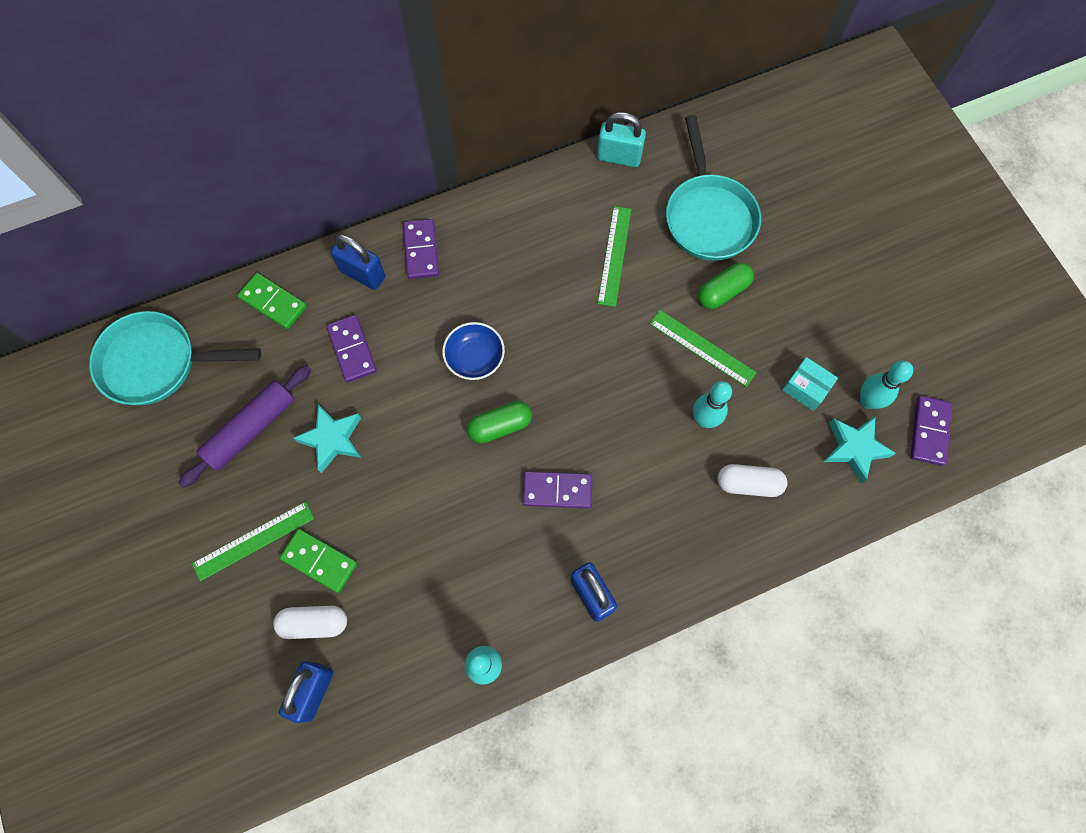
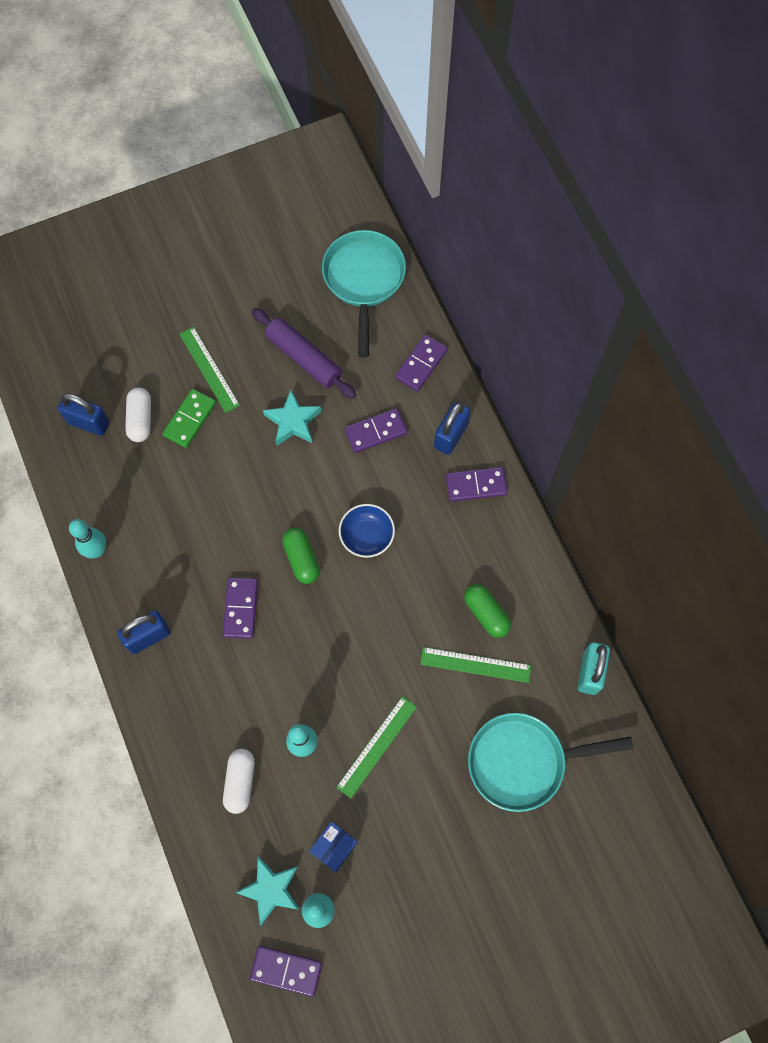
camera: 90 degrees right, 0 degrees up
(273, 302) = (421, 364): green domino -> purple domino
(722, 291) = (437, 771): green capsule -> green capsule (486, 613)
(805, 388) = (334, 847): turquoise box -> blue box

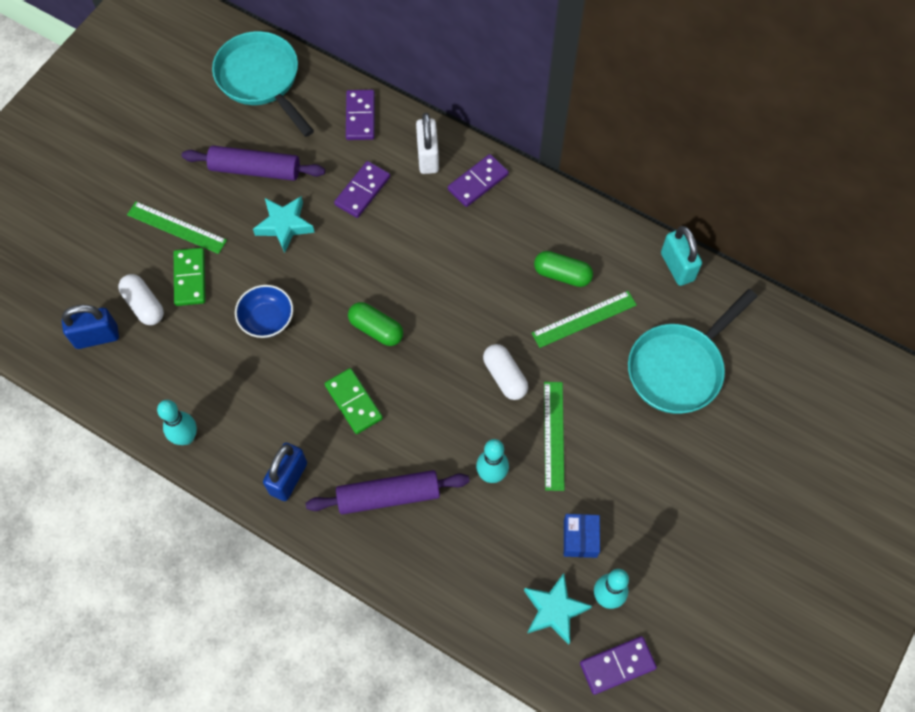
camera: 35 degrees left, 5 degrees down
(212, 705) = (388, 496): none -> purple rolling pin
(240, 782) = (461, 542): white capsule -> white capsule (504, 377)
(241, 608) = (354, 402): purple domino -> green domino
(367, 536) = (418, 276): blue bowl -> blue bowl (267, 319)
(450, 436) = (428, 157): blue padlock -> white padlock

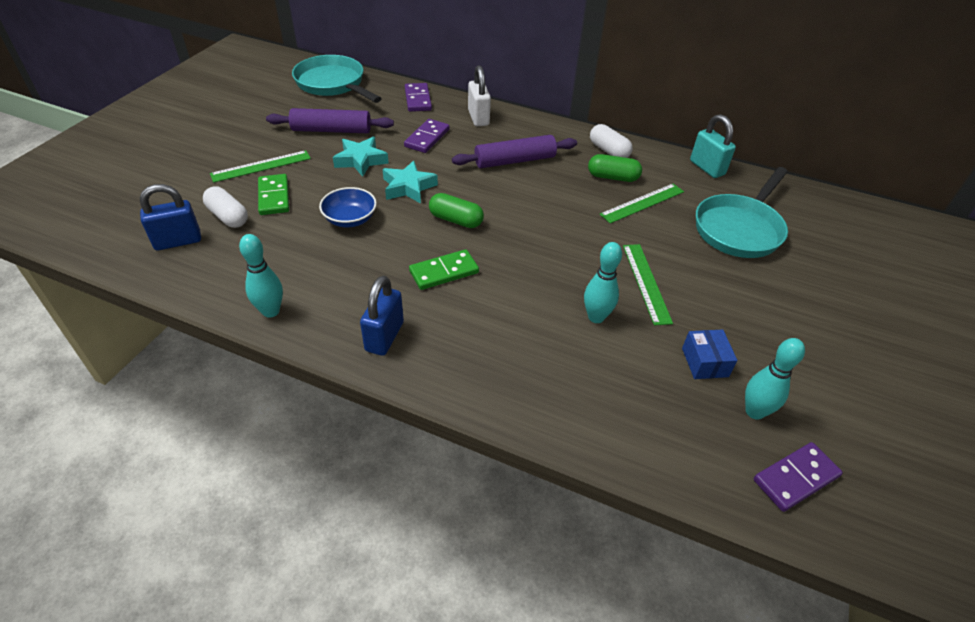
camera: 10 degrees left, 20 degrees down
(176, 227) = (261, 166): green ruler -> green ruler turned 45 degrees counterclockwise
(354, 402) = (444, 272): green domino -> green domino turned 75 degrees counterclockwise
(388, 496) = (494, 343): purple rolling pin -> purple rolling pin (515, 161)
(478, 182) = (523, 129): purple domino -> none
(504, 377) = (585, 244): white capsule -> white capsule (608, 151)
(554, 610) = (703, 430): turquoise star -> turquoise star (408, 187)

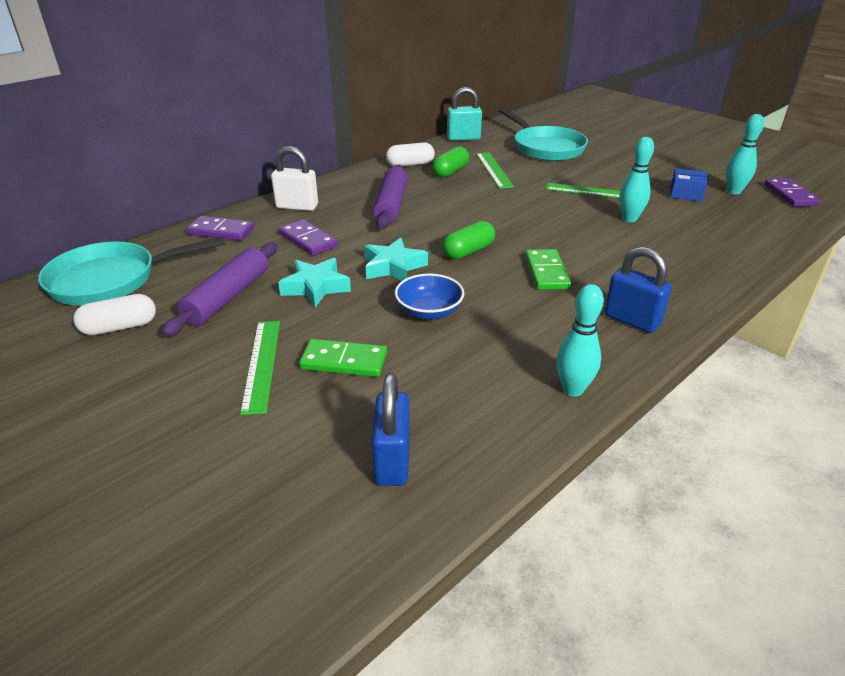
camera: 65 degrees left, 10 degrees down
(228, 216) = (362, 406): white capsule -> white capsule (120, 327)

